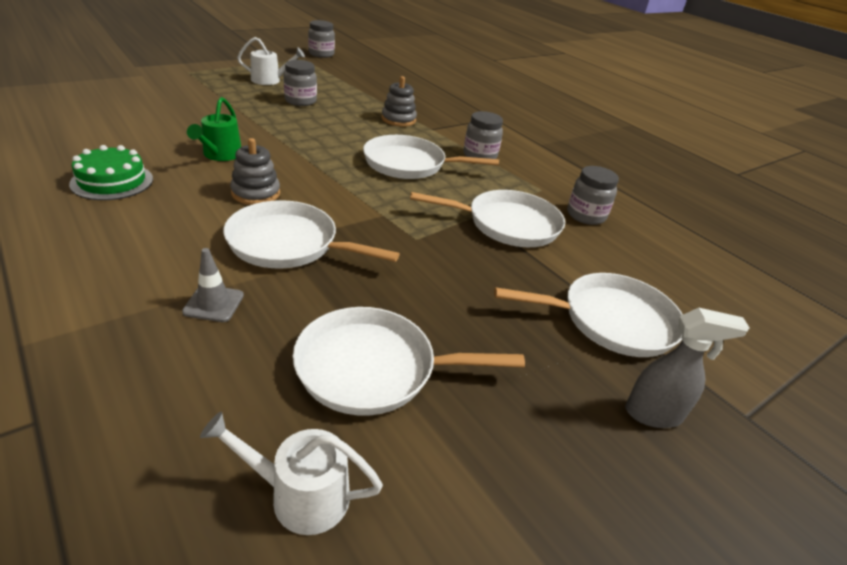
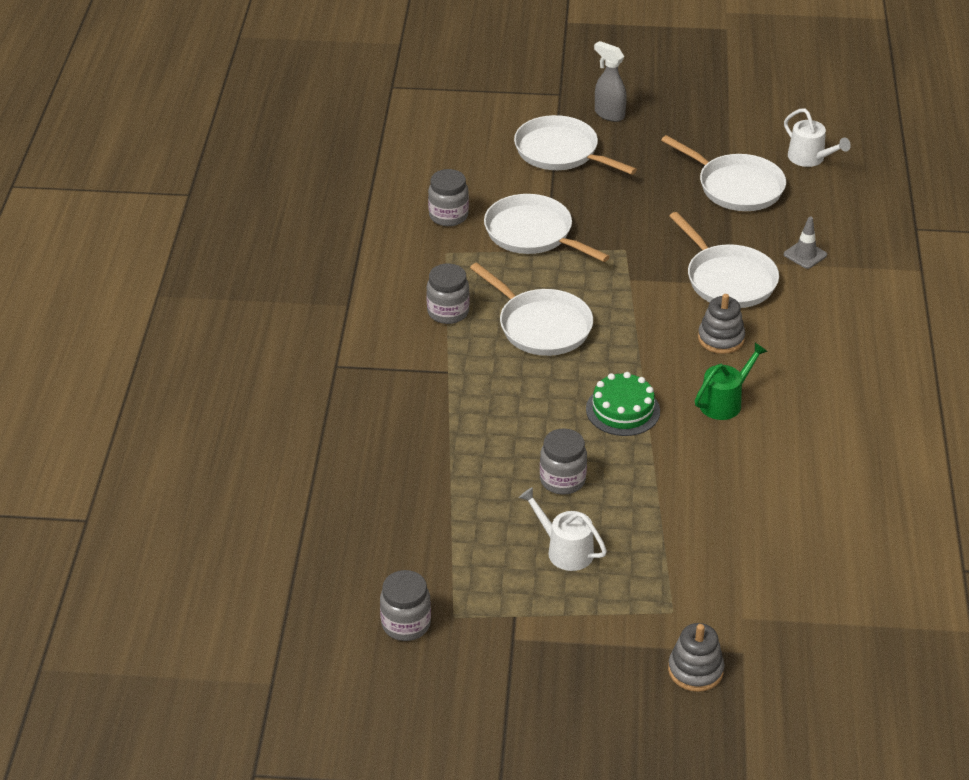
camera: 135 degrees left, 5 degrees up
(112, 181) = (838, 395): green cake -> green cake (623, 410)
(398, 120) = (470, 401): grey stacking toy -> grey stacking toy (695, 670)

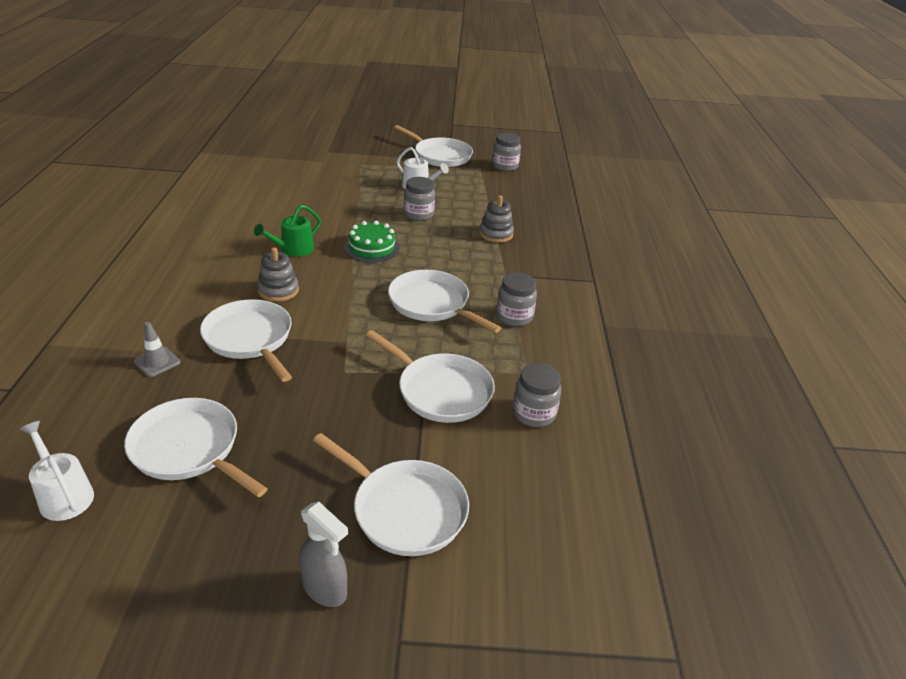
camera: 175 degrees right, 5 degrees down
(527, 652) = (440, 156): none -> white pan
(695, 670) = (354, 147): grey stacking toy -> grey stacking toy (496, 234)

